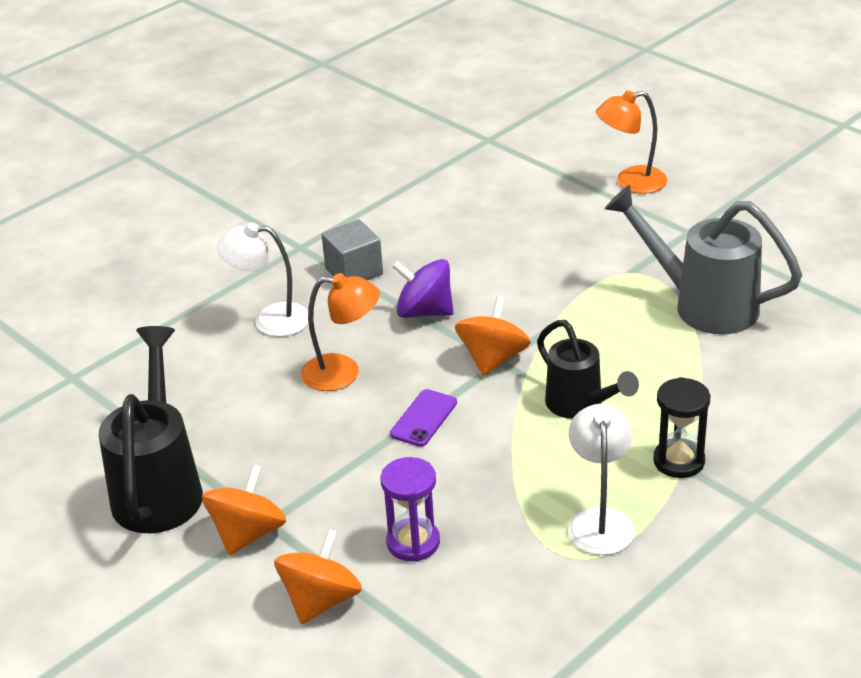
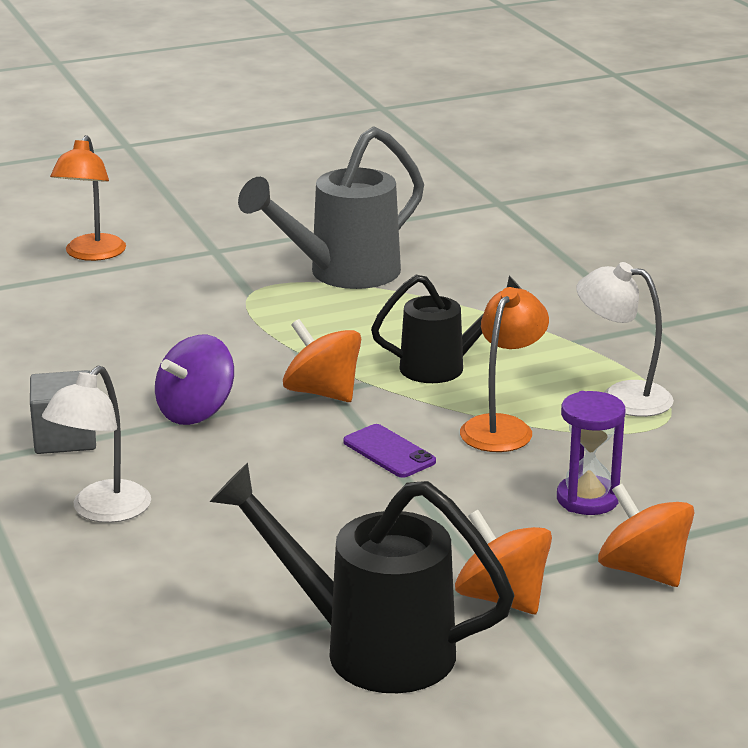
camera: 70 degrees left, 10 degrees down
(343, 373) = (261, 483): orange lamp -> orange lamp (502, 427)
(679, 461) = (565, 342): black hourglass -> none

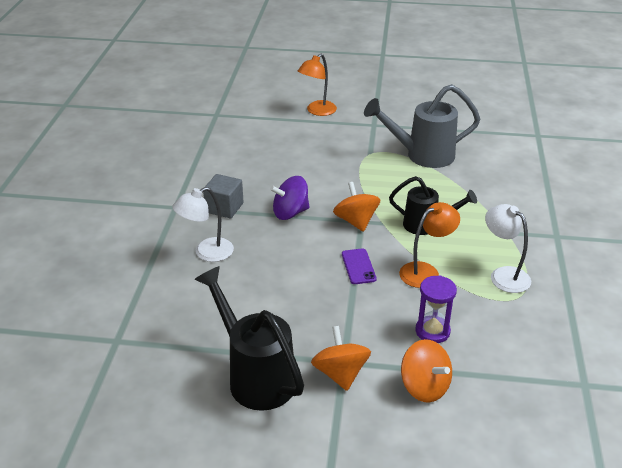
camera: 30 degrees right, 10 degrees up
(643, 571) = (424, 387): orange spinning top -> orange spinning top turned 150 degrees clockwise

